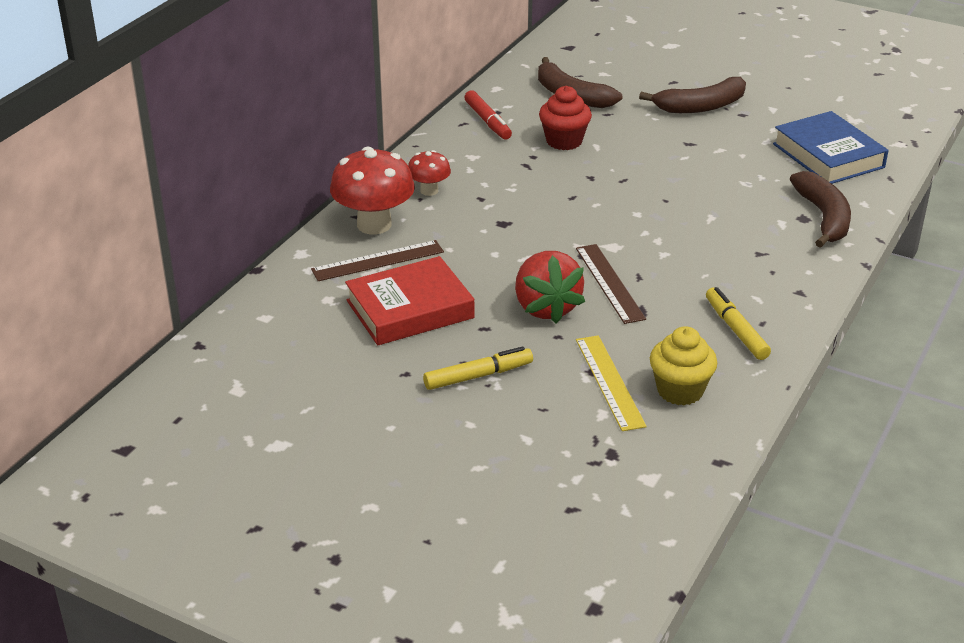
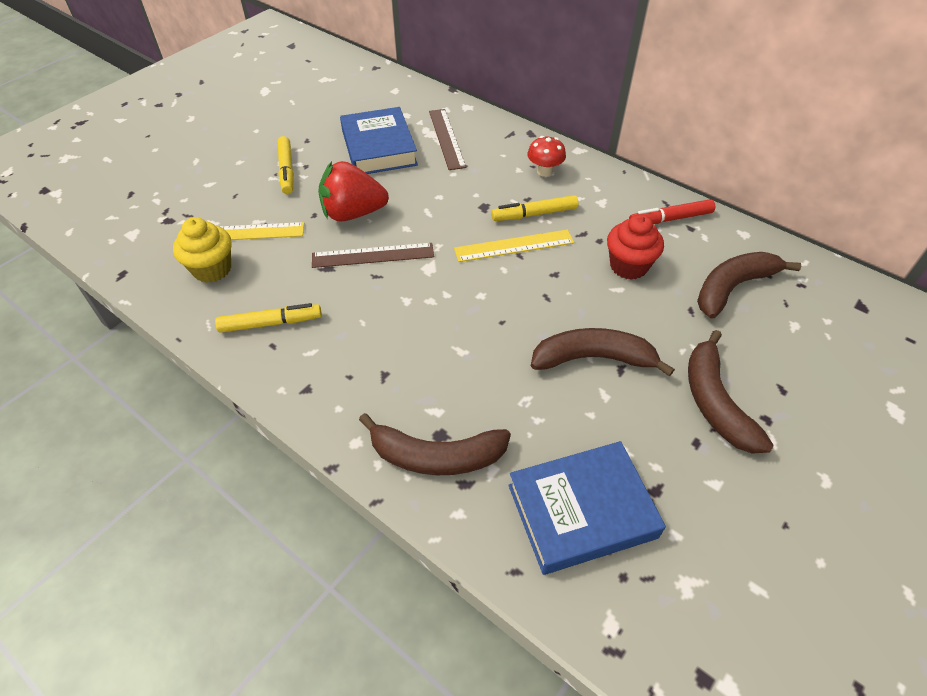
camera: 100 degrees right, 15 degrees up
(374, 225) = (497, 140): red mushroom -> none
(410, 309) = (379, 148): red book -> blue book
(506, 192) = (534, 214): none -> yellow marker
(560, 201) = (514, 246): none -> yellow ruler
(685, 155) = (593, 358): none -> brown banana

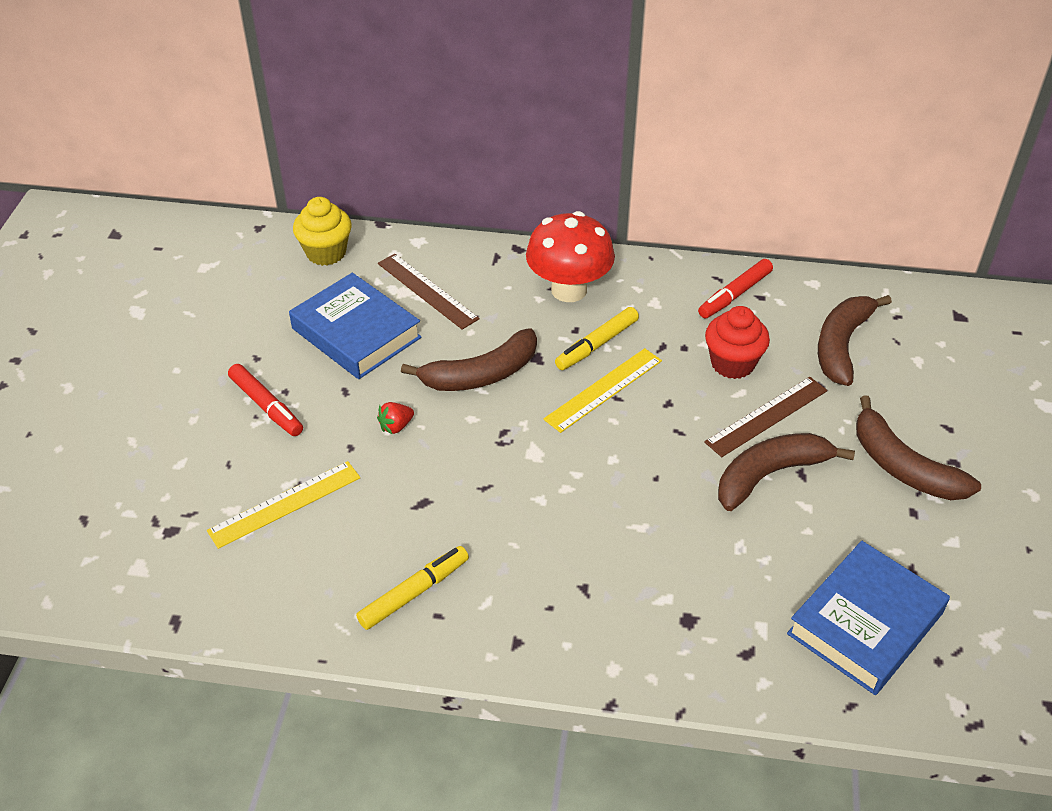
camera: 30 degrees left, 5 degrees down
(212, 269) = (286, 564): yellow cupcake -> yellow cupcake (326, 253)
(287, 170) = (266, 406): yellow marker -> red marker
(353, 213) = (396, 426): red strawberry -> red strawberry, size x0.43
(373, 255) = (461, 465): brown ruler -> brown ruler (767, 416)
(436, 456) = (700, 641): brown banana -> brown banana (481, 374)
(544, 171) = (569, 290): red mushroom -> red mushroom, size x1.85

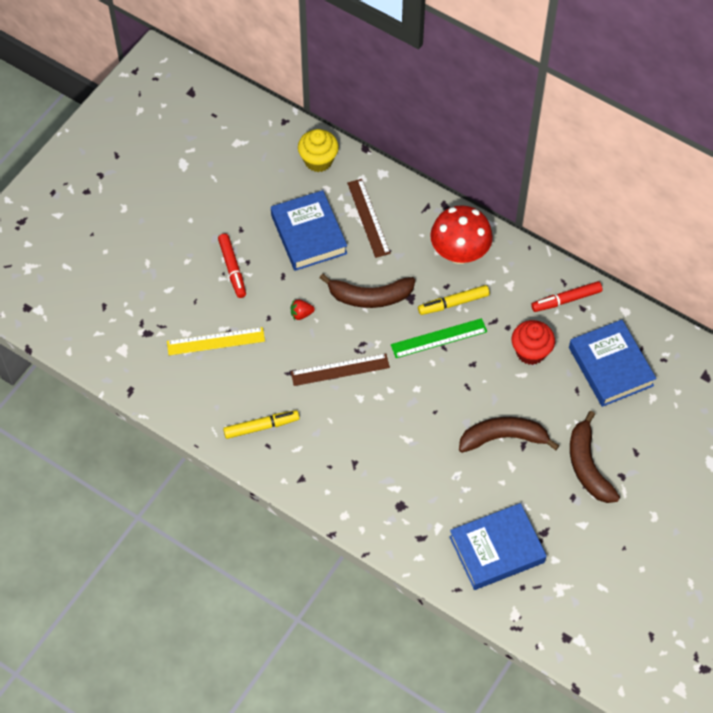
camera: 25 degrees right, 15 degrees up
(603, 389) = (439, 338): yellow ruler -> green ruler
(767, 416) = (527, 398): brown ruler -> brown ruler (340, 370)
(842, 345) = (610, 366): brown banana -> blue book

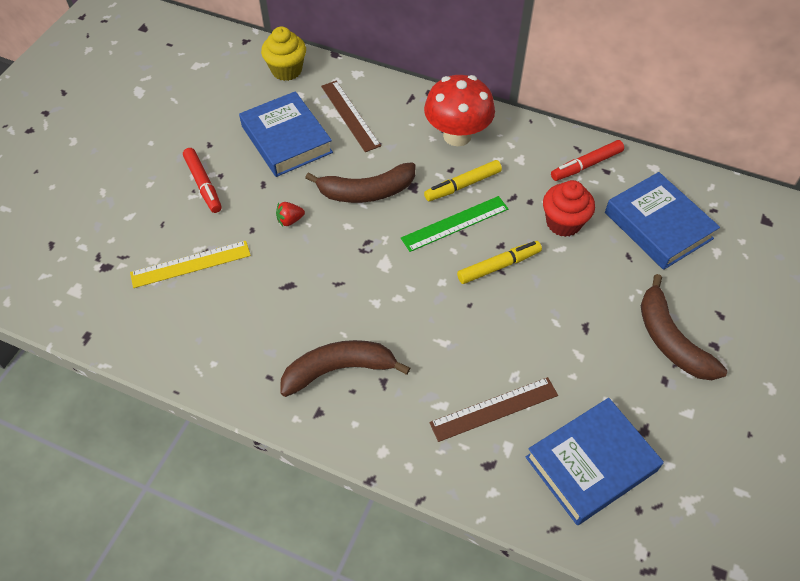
camera: 10 degrees left, 5 degrees down
(261, 427) = (258, 355): yellow marker -> yellow marker (499, 266)
(340, 370) = (346, 274): brown ruler -> brown ruler (494, 409)
(503, 438) = (560, 322): brown banana -> brown banana (339, 370)

